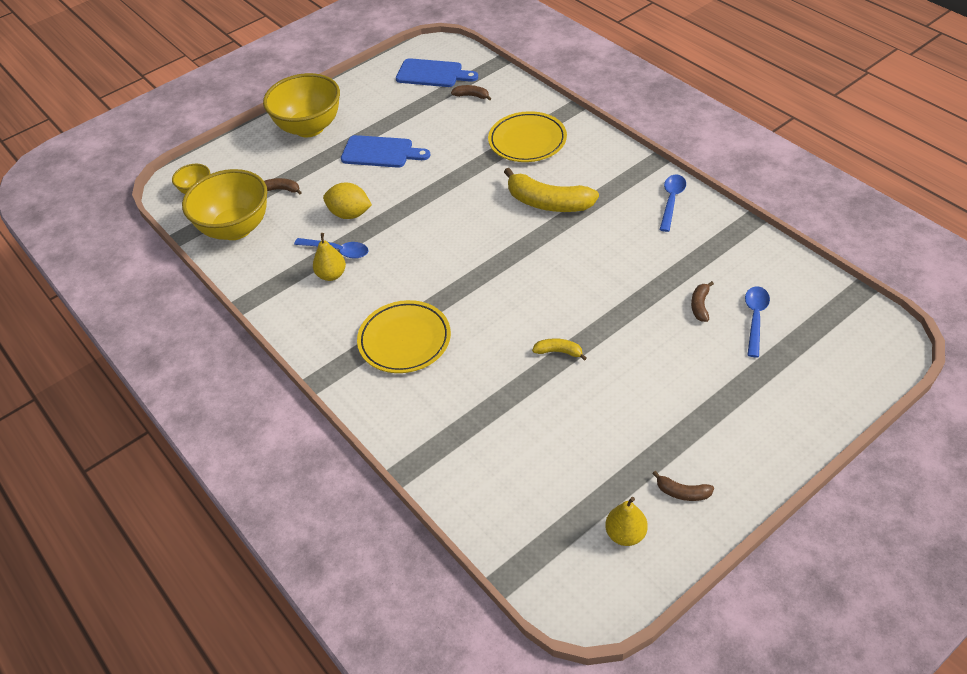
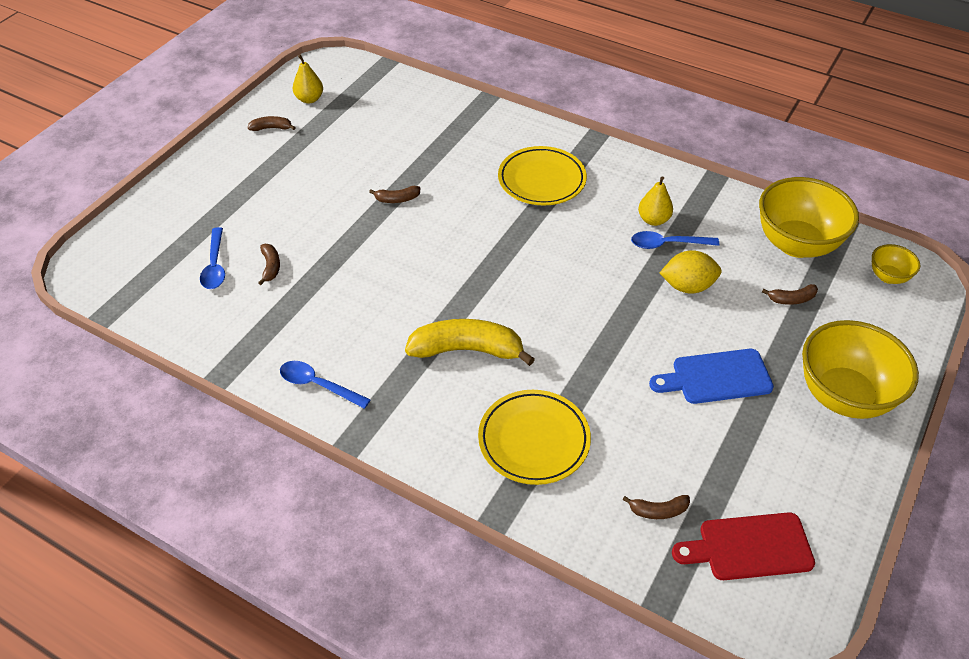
camera: 155 degrees right, 0 degrees up
(433, 74) = (749, 547): blue cutting board -> red cutting board
(559, 352) = (397, 199): yellow banana -> brown banana
(671, 201) = (318, 385): blue spoon -> blue spoon turned 120 degrees clockwise

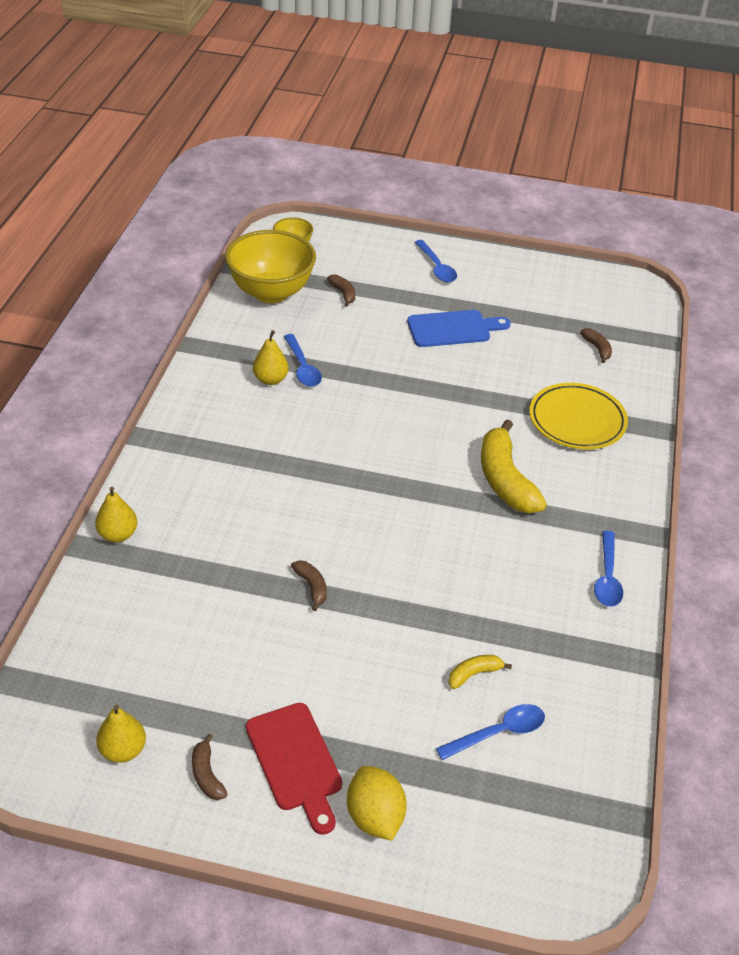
camera: 110 degrees left, 5 degrees down
(271, 267) = (474, 674): brown banana -> yellow banana
(491, 115) = (118, 535): none -> yellow pear
(541, 180) = (234, 468): yellow plate -> none
(687, 286) = (354, 351): yellow lemon -> yellow lemon (375, 817)
(716, 377) = (453, 329): blue cutting board -> blue cutting board turned 75 degrees counterclockwise
(749, 547) = (597, 306): red cutting board -> red cutting board (296, 762)
(843, 396) = (437, 267): yellow bowl -> blue spoon

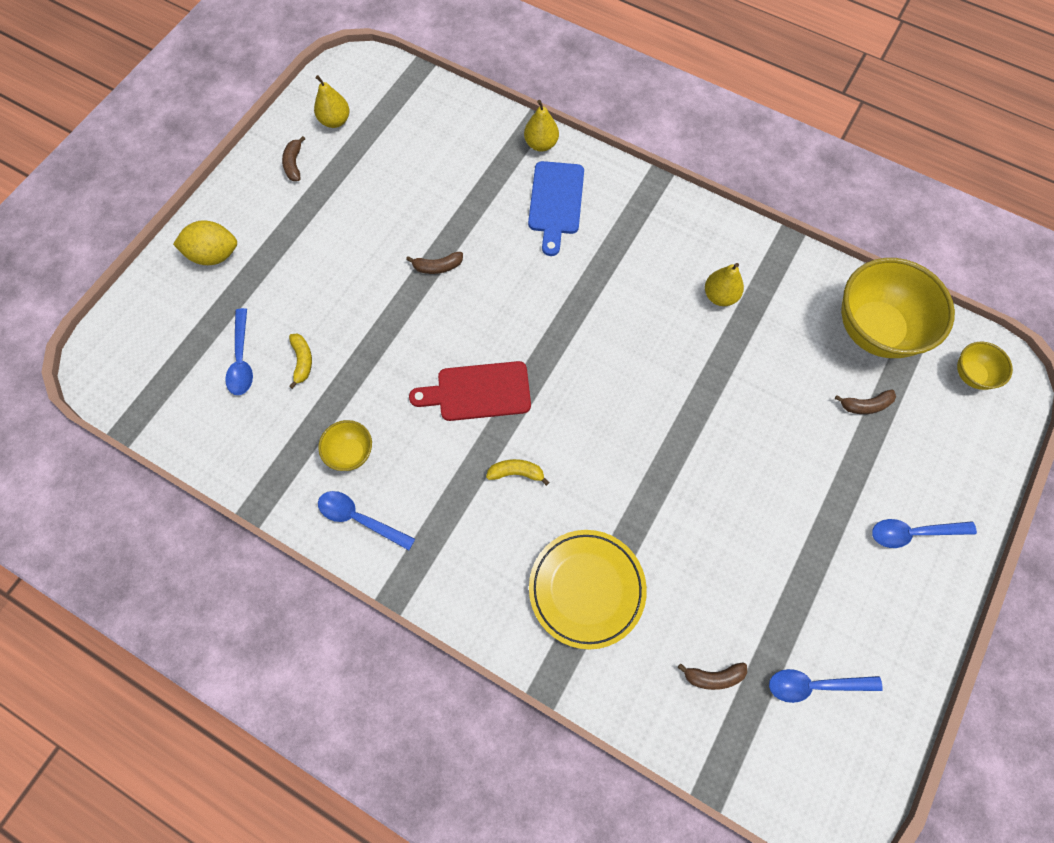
camera: 110 degrees right, 25 degrees up
(207, 775) = (294, 164): brown banana -> brown banana turned 90 degrees counterclockwise
(296, 762) = (280, 218): red cutting board -> red cutting board (478, 392)
(303, 368) = (734, 330): blue spoon -> blue spoon (814, 685)
(453, 329) = (780, 509): blue cutting board -> blue cutting board (556, 202)
(505, 480) = (516, 473): yellow banana -> yellow banana, size x0.46
(550, 602) = (351, 453): none -> yellow bowl

